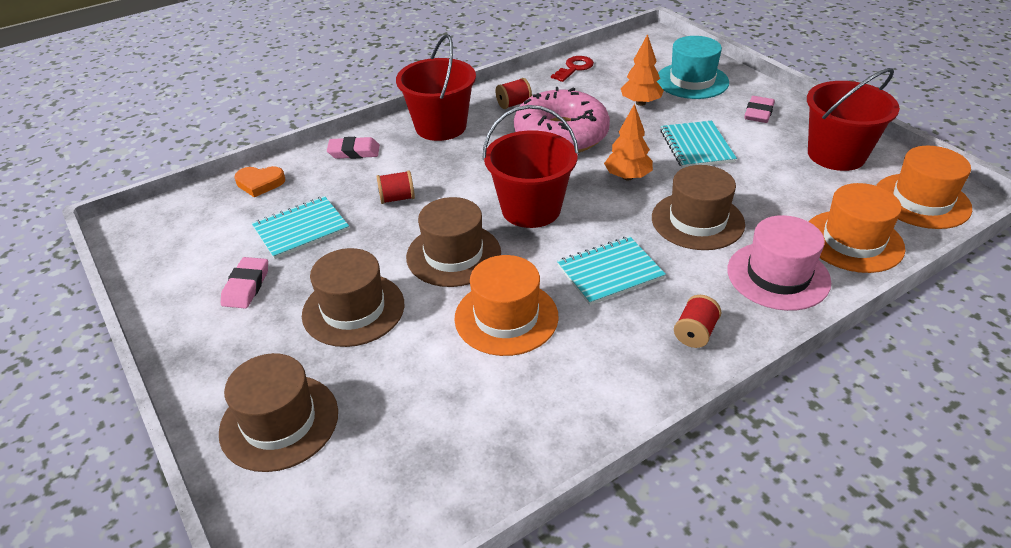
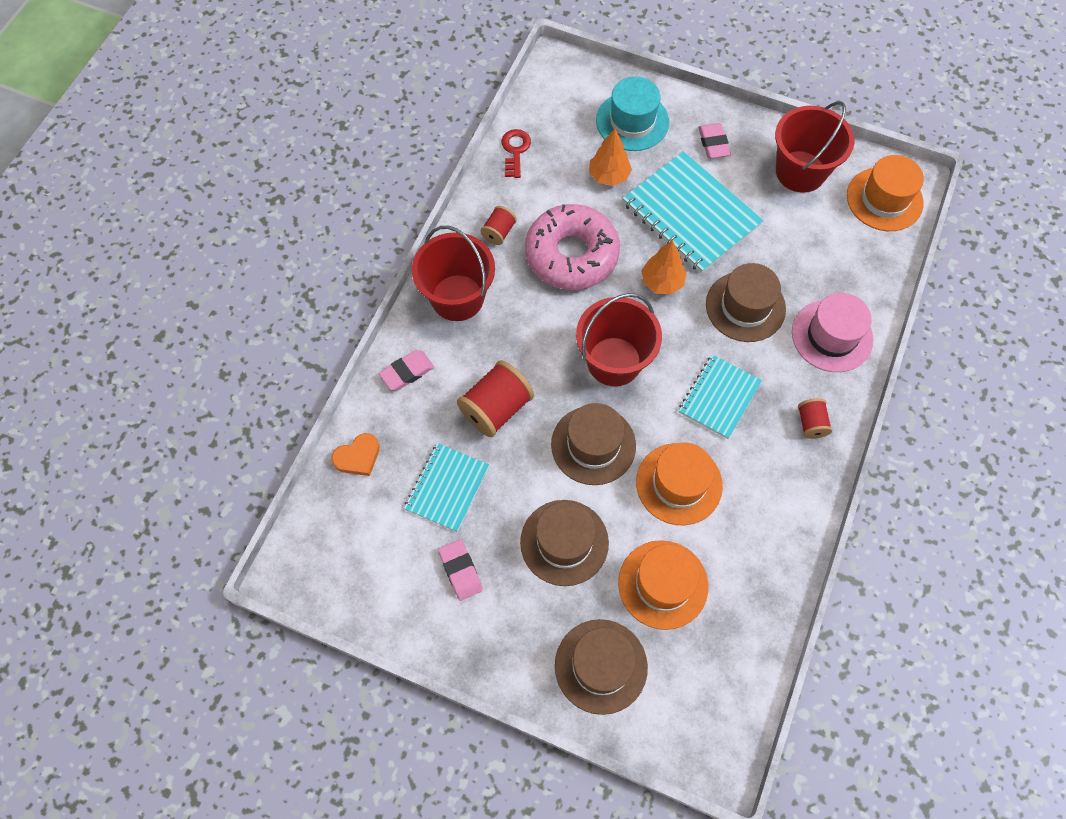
camera: 35 degrees left, 25 degrees up
(397, 198) = (496, 408): red spool -> red spool, size x1.83
(696, 146) = (691, 214): turquoise notebook -> turquoise notebook, size x1.67
(853, 241) = (861, 271): orange hat -> orange hat (663, 584)

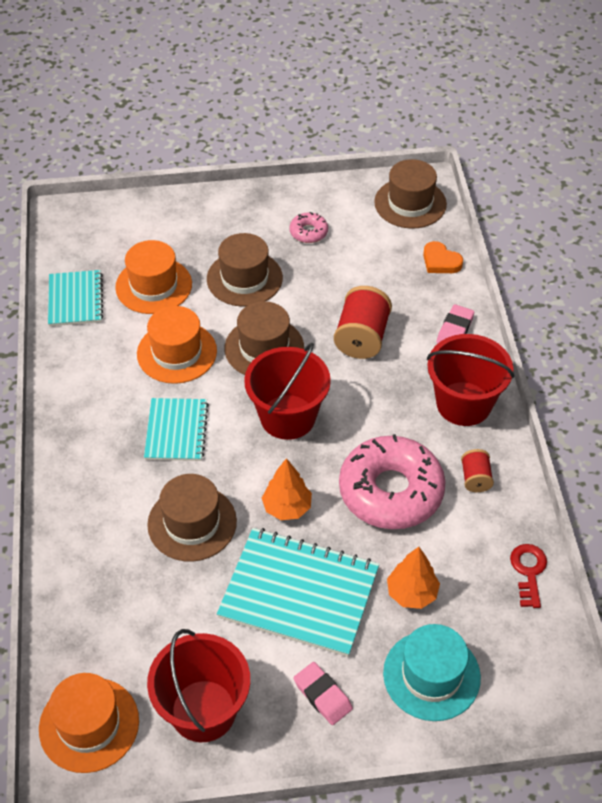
camera: 150 degrees right, 15 degrees down
(358, 457) = (440, 261): orange heart -> orange heart turned 75 degrees counterclockwise
(447, 488) = (357, 272): turquoise notebook -> turquoise notebook (75, 300)
(460, 571) = (308, 232): pink eraser -> pink donut
(515, 150) = (528, 571): red key -> red key turned 150 degrees counterclockwise
(601, 666) = (172, 225): brown hat -> brown hat (410, 203)
(811, 423) = (82, 447): red spool -> none
(832, 336) = (92, 535): pink hat -> none

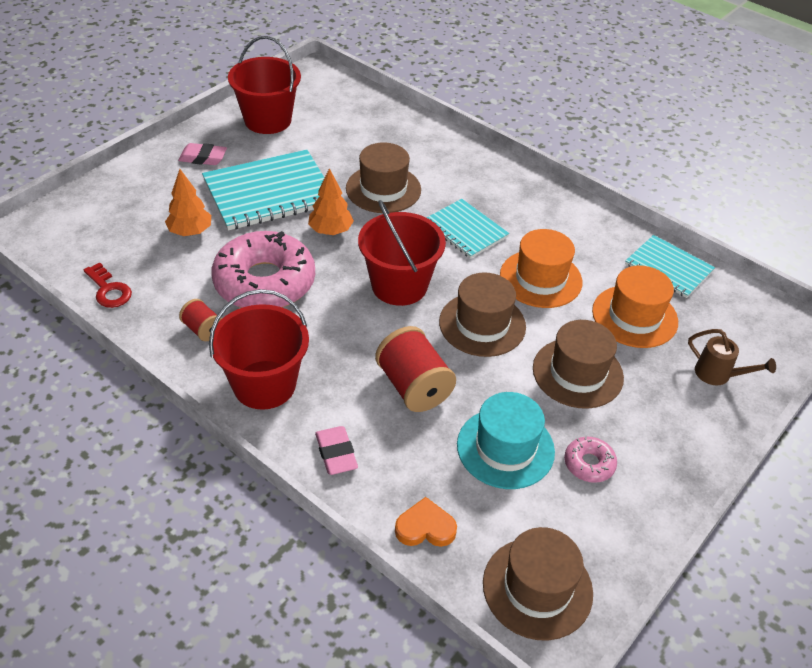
camera: 135 degrees right, 5 degrees down
(89, 724) = (323, 88): orange hat -> none
(160, 223) = (718, 375): none -> brown watering can
(431, 675) = (139, 199): turquoise hat -> turquoise hat (505, 448)

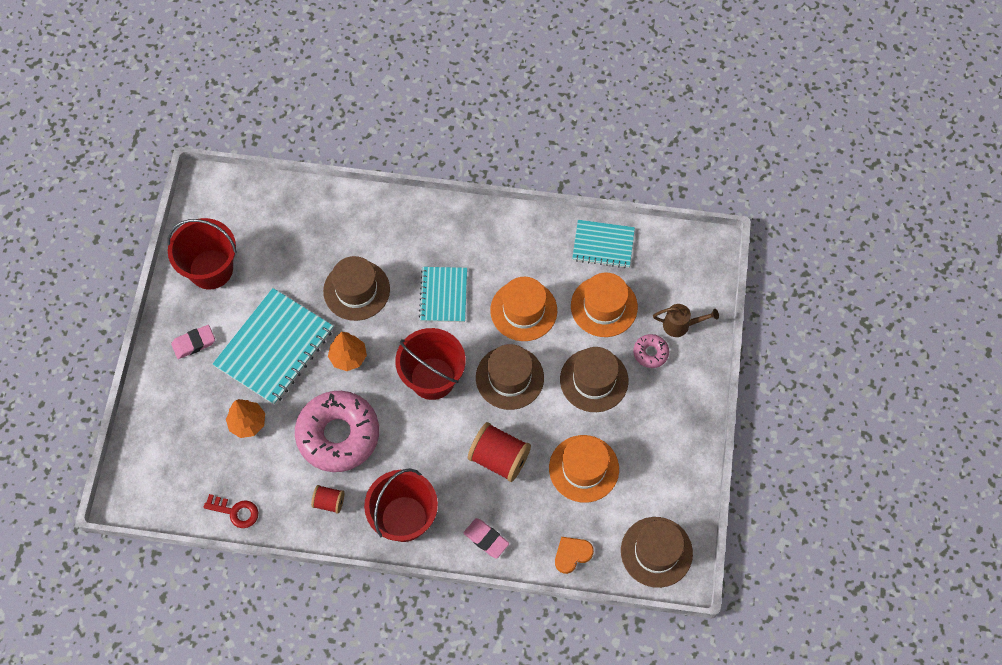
camera: 30 degrees left, 20 degrees up
(465, 230) = (443, 295): turquoise notebook -> turquoise notebook turned 75 degrees clockwise
(505, 448) = (584, 468): turquoise hat -> orange hat
(589, 464) = (639, 448): pink donut -> pink donut (650, 353)

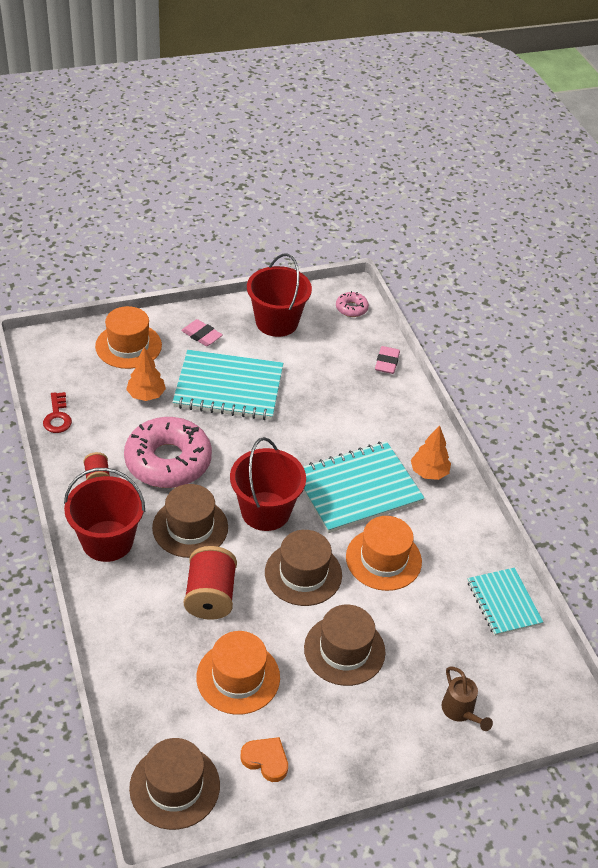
camera: 60 degrees right, 20 degrees down
(348, 357) = (250, 441): orange tree -> orange tree (429, 472)
(356, 290) = (320, 423): brown hat -> brown hat (190, 527)
(443, 295) = (357, 489): turquoise notebook -> turquoise notebook, size x1.67
(486, 539) = (116, 616): pink eraser -> pink eraser (387, 362)
(572, 554) = (134, 702): orange heart -> orange heart (266, 760)
(604, 306) = (434, 629): orange hat -> orange hat (128, 346)
(650, 353) = (408, 693): pink donut -> pink donut (351, 308)

